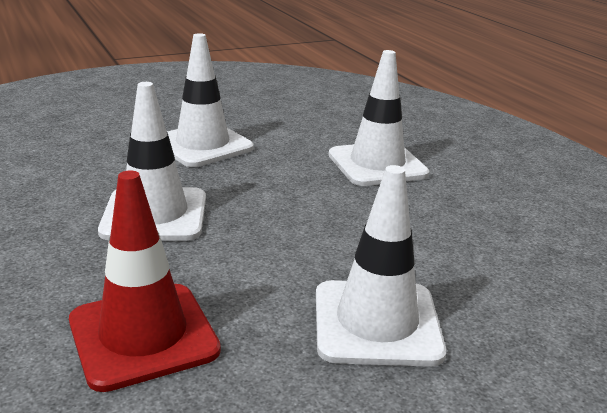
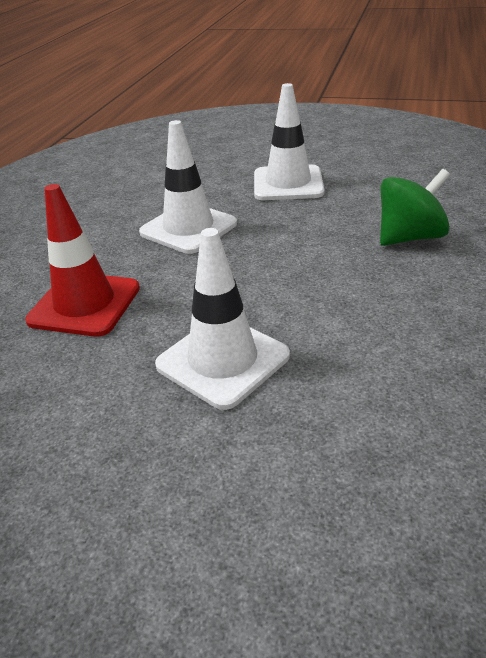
camera: 45 degrees right, 10 degrees up
(377, 164) = (409, 237): white traffic cone -> green spinning top

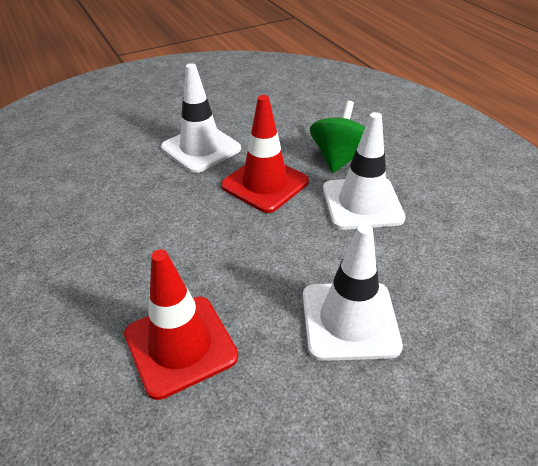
camera: 45 degrees left, 5 degrees up
(188, 228) = (173, 225): white traffic cone -> white traffic cone (362, 203)
(304, 229) = (265, 184): none -> red traffic cone

